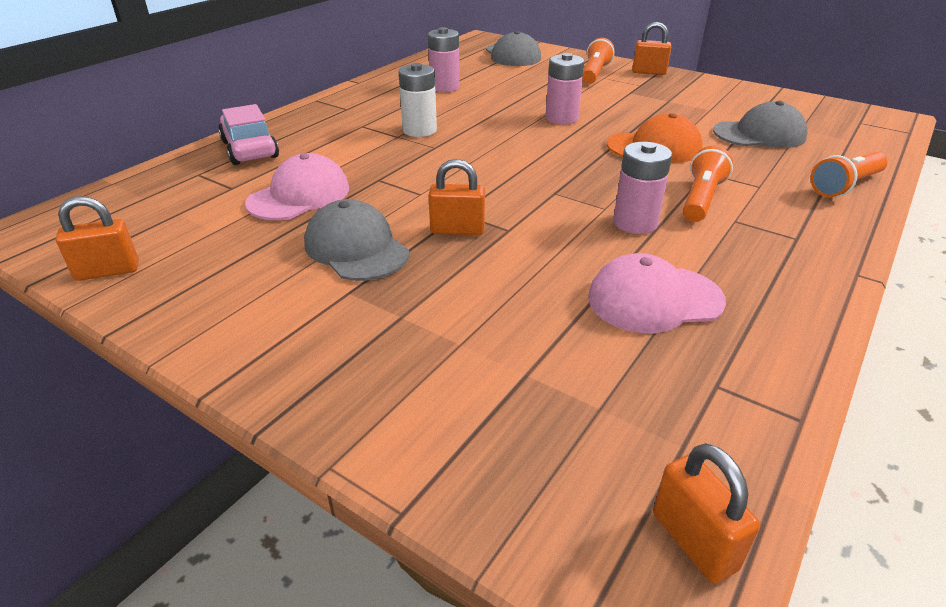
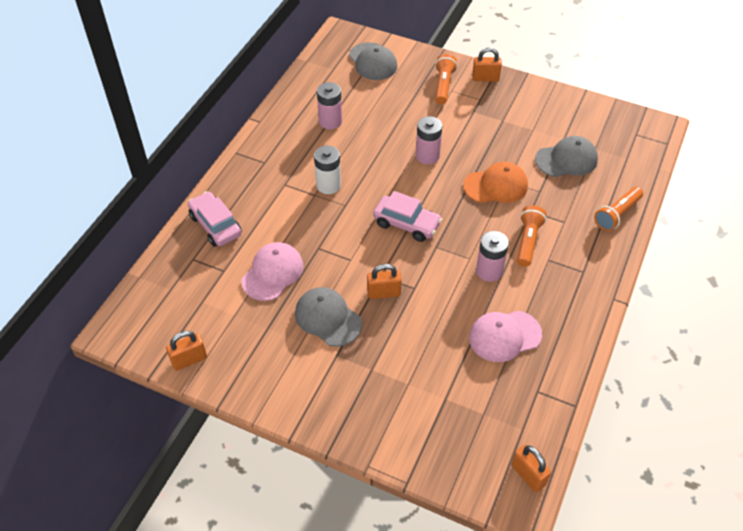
camera: 10 degrees left, 15 degrees up
(516, 169) = (407, 224): none -> pink car

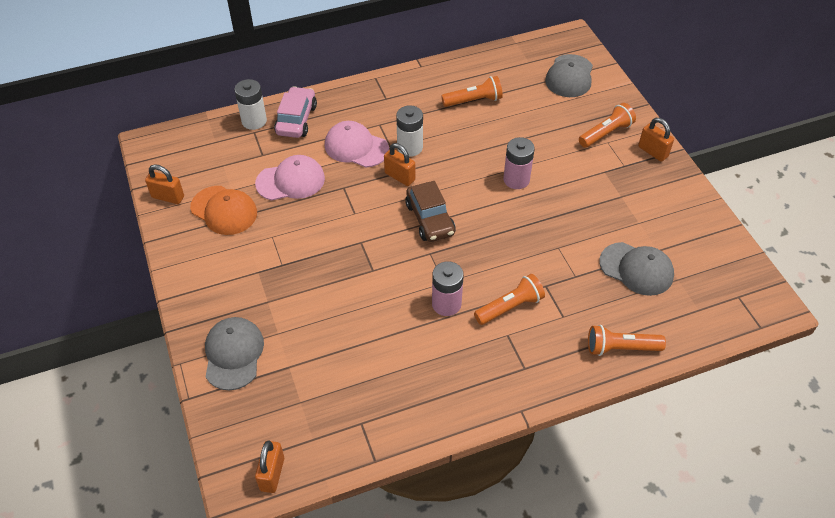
camera: 45 degrees right, 0 degrees up
(181, 250) = (254, 121): none -> white battery
(328, 318) = (285, 241): grey cap -> grey cap (233, 354)
(330, 121) = (473, 101): pink battery -> orange flashlight
(383, 293) = (346, 255): orange padlock -> orange padlock (399, 177)
(407, 224) = (430, 219): pink car -> brown car
(496, 186) = (542, 244): orange cap -> orange cap (224, 210)
(504, 336) = (392, 361): pink cap -> pink cap (356, 147)

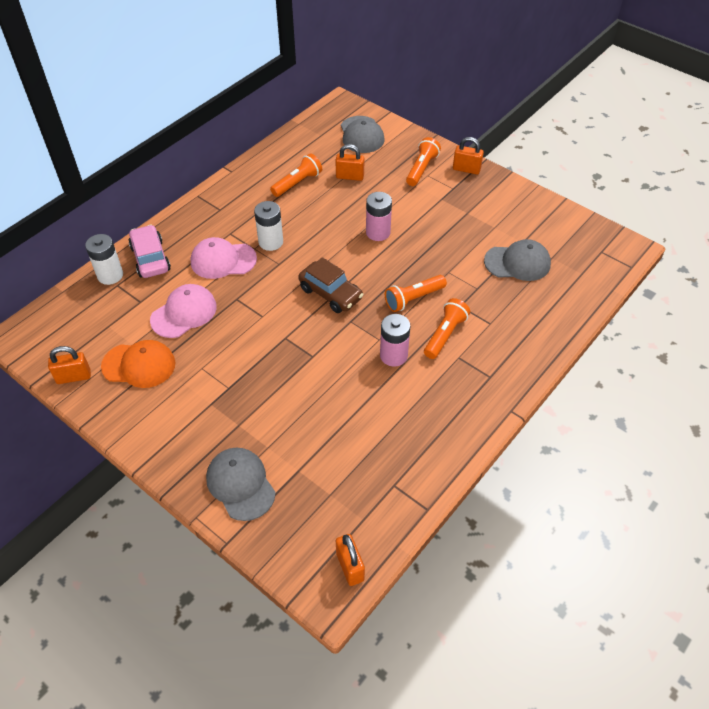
camera: 30 degrees left, 0 degrees up
(399, 177) = (279, 269): orange padlock -> orange padlock (350, 176)
(621, 348) = (548, 327): orange flashlight -> orange flashlight (413, 299)

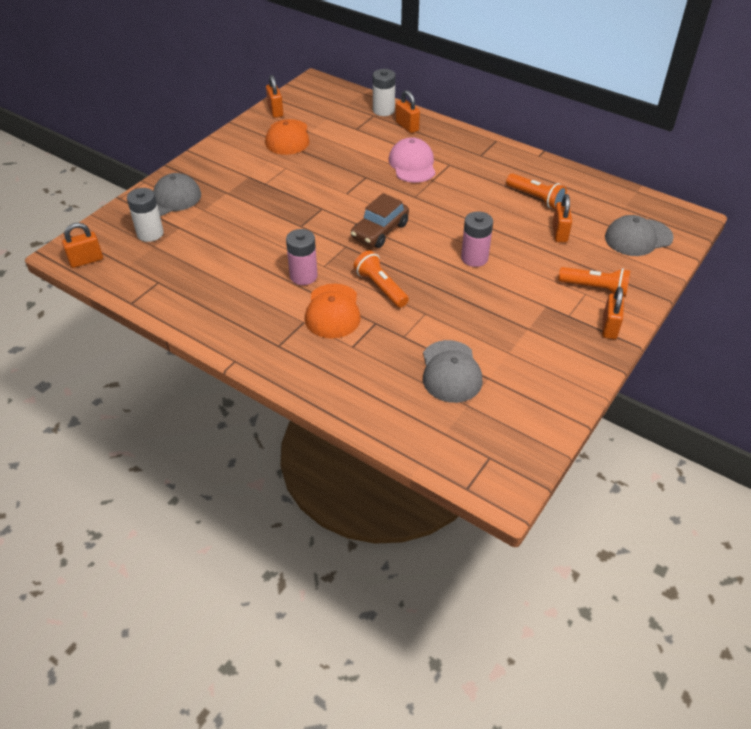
camera: 85 degrees right, 5 degrees down
(150, 258) = (407, 126): pink car -> orange padlock
(184, 313) = (345, 151): pink cap -> none
(271, 242) = (443, 189): white battery -> white battery (150, 233)
(445, 335) = (333, 311): orange flashlight -> orange cap

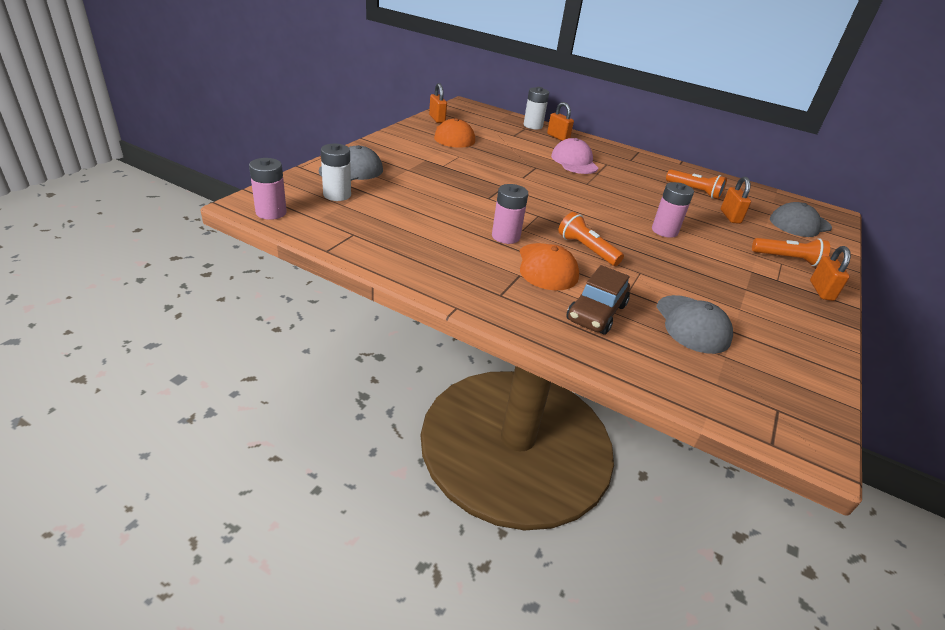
camera: 10 degrees left, 10 degrees down
(86, 261) = (271, 212): orange padlock -> pink battery
(380, 231) = (566, 206): brown car -> brown car (596, 313)

